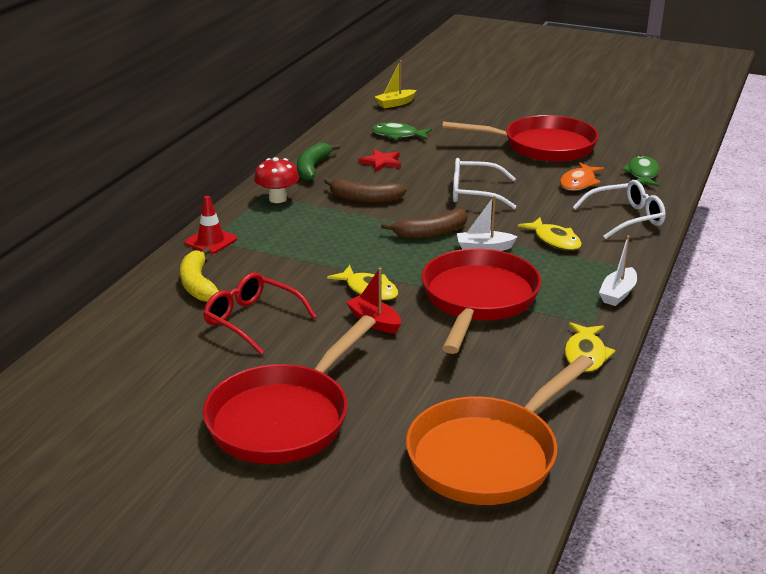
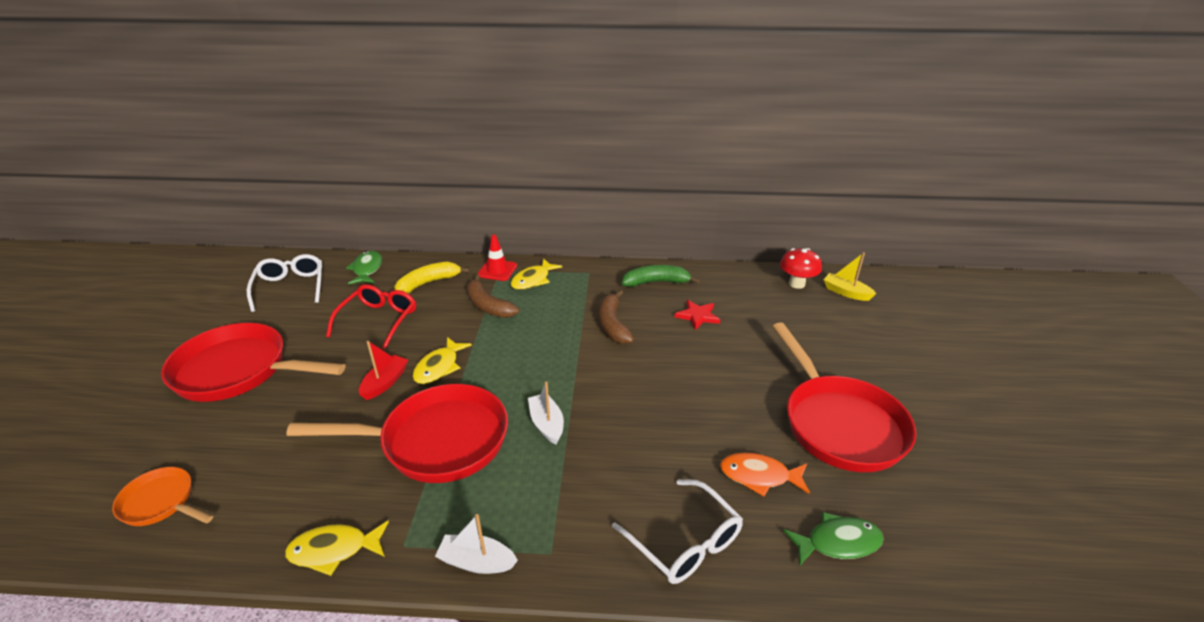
camera: 70 degrees right, 5 degrees up
(277, 199) = (585, 280): red mushroom -> red mushroom (796, 284)
(398, 135) = (769, 311): green fish -> green fish (367, 269)
(431, 233) = (563, 380): brown banana -> brown banana (488, 306)
(474, 193) = (670, 392): white glasses -> white glasses (290, 287)
(488, 455) = (161, 503): orange pan -> orange pan, size x0.50
(554, 240) = (589, 479): yellow fish -> yellow fish (533, 280)

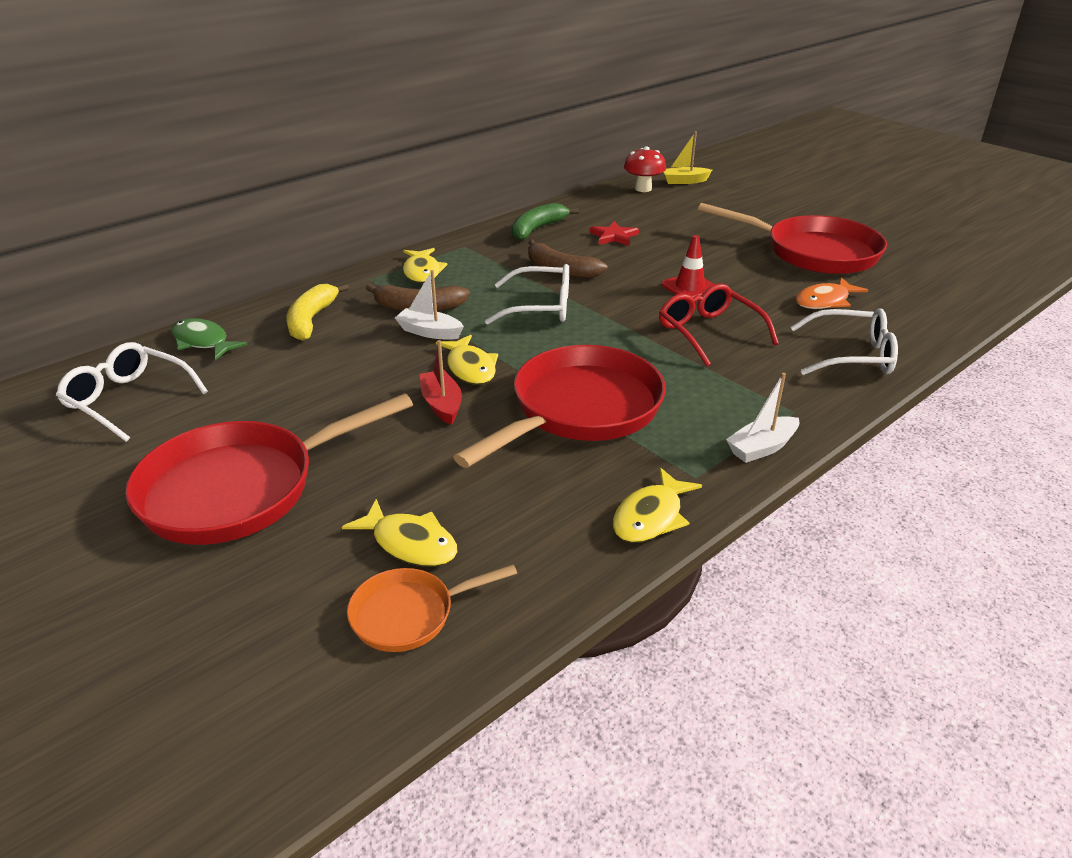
camera: 45 degrees left, 0 degrees up
(229, 461) = (410, 543): none -> yellow fish
(378, 320) = (322, 370): red glasses -> red glasses (709, 332)
(497, 270) = (368, 280): red traffic cone -> red traffic cone (690, 287)
(547, 424) = (642, 351): white boat -> white boat (429, 332)
(550, 347) = (540, 307): none -> white glasses
(838, 542) = (917, 307): green fish -> none

